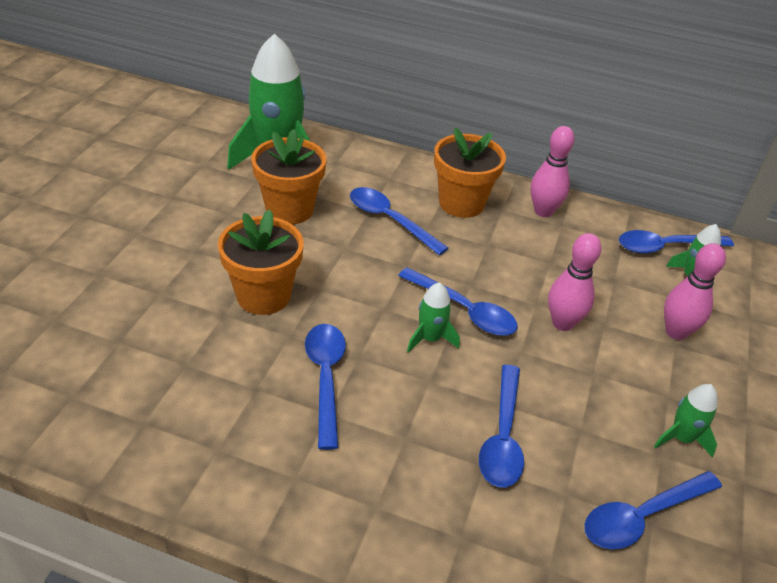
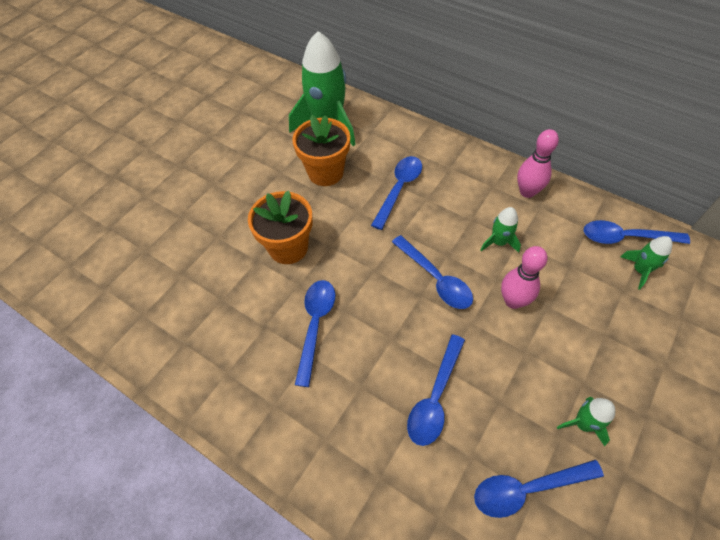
camera: 20 degrees right, 15 degrees up
(390, 220) = (399, 189): blue spoon -> blue spoon turned 60 degrees clockwise
(430, 338) = (402, 301): green rocket -> green rocket (499, 242)
(461, 203) = (460, 178): orange flower pot -> none
(676, 332) = (609, 322): pink bowling pin -> none

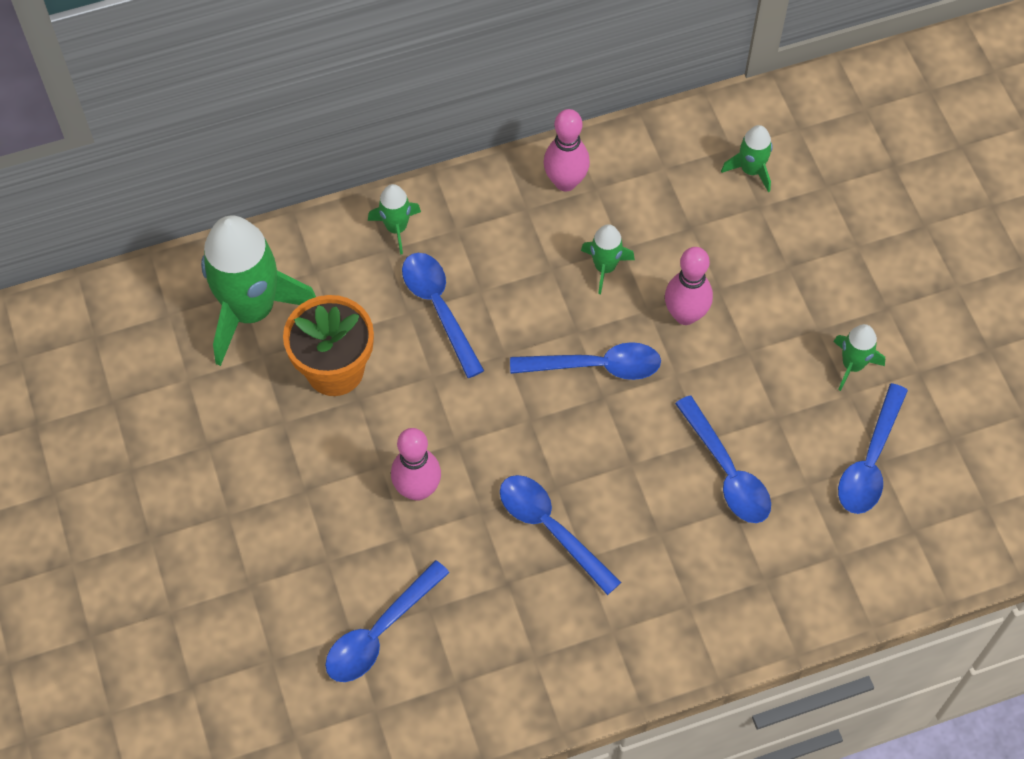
camera: 55 degrees left, 5 degrees up
(288, 247) = (417, 489): orange flower pot -> pink bowling pin
(425, 145) = (396, 228): none -> green rocket
(625, 237) = (704, 145): blue spoon -> blue spoon (379, 632)

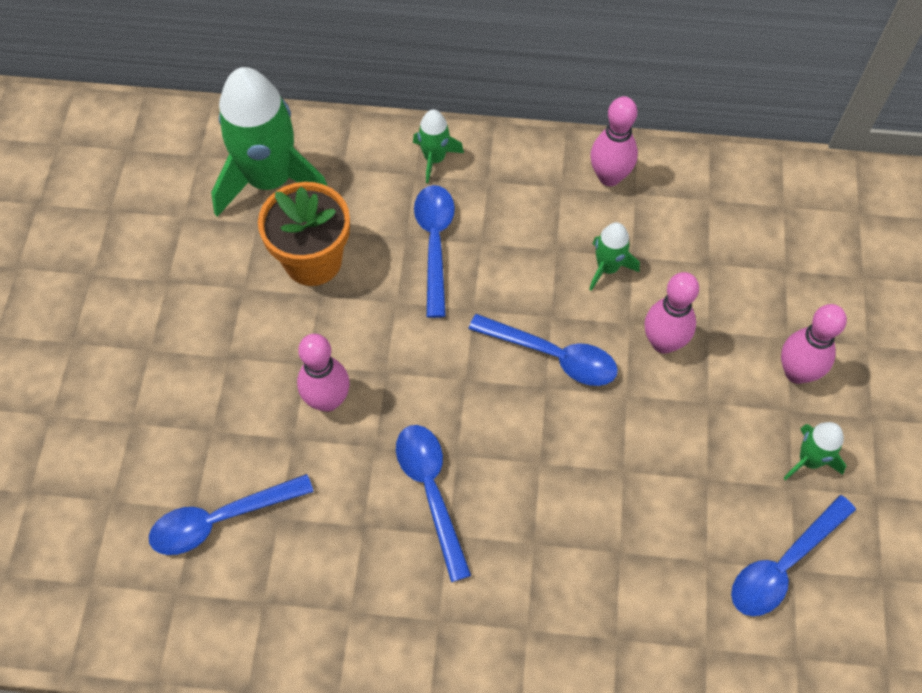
camera: 25 degrees right, 0 degrees up
(727, 471) = (631, 511): blue spoon -> none
(751, 170) = (793, 233): green rocket -> none
(809, 294) = (796, 372): none -> pink bowling pin

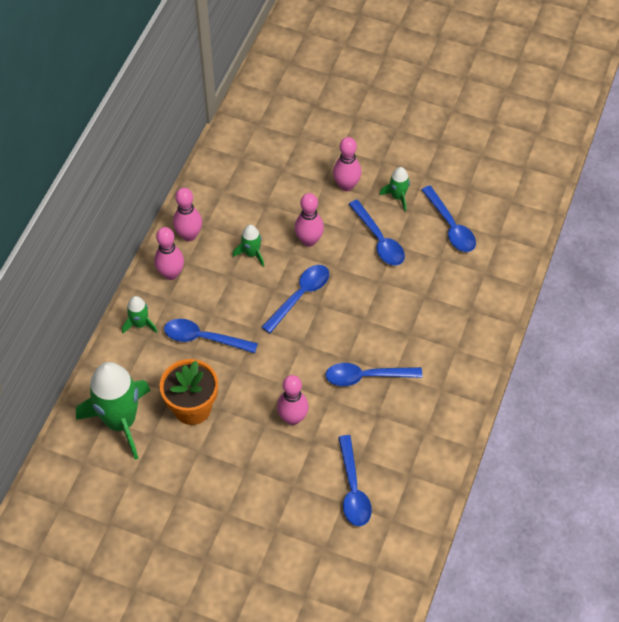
camera: 75 degrees left, 5 degrees down
(532, 172) = (171, 274): none -> pink bowling pin
(706, 450) = (379, 240): none -> blue spoon

